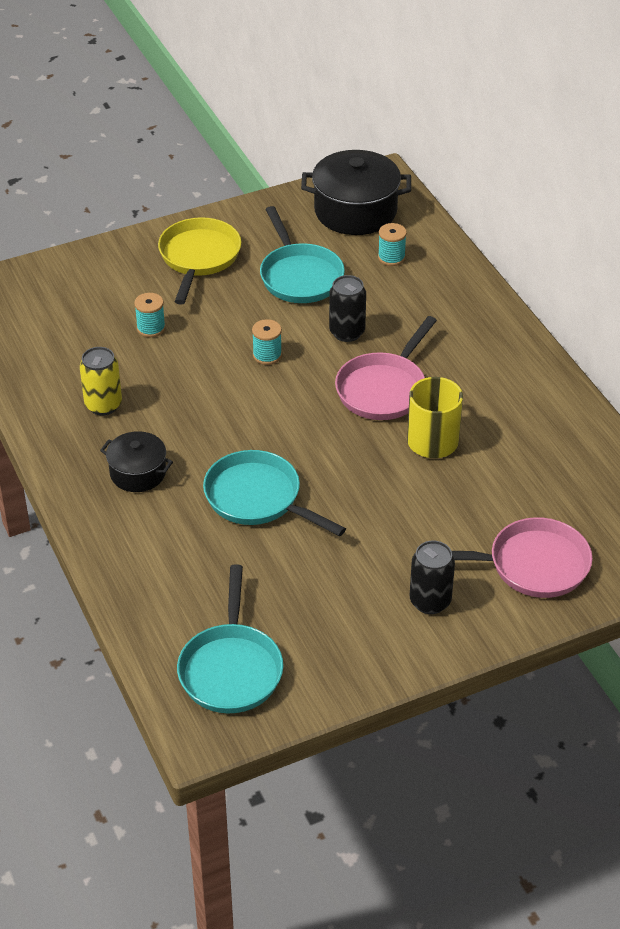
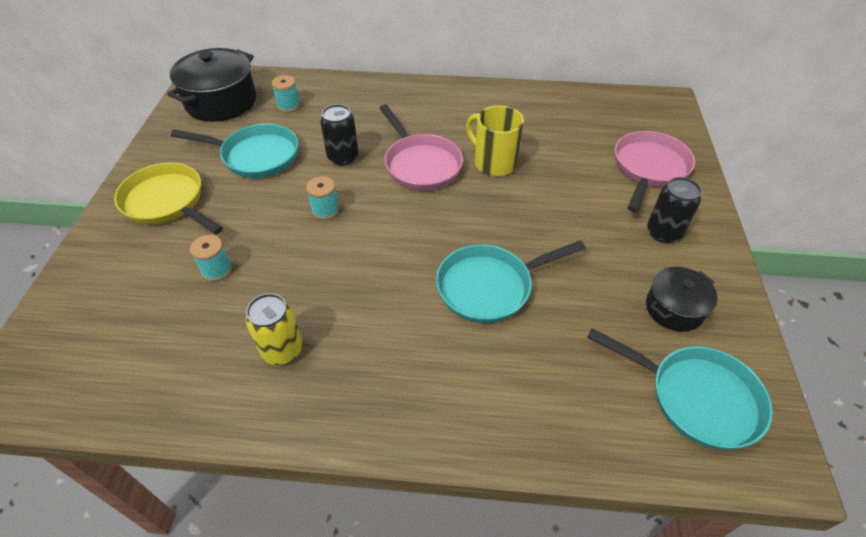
camera: 60 degrees left, 5 degrees up
(138, 473) = (397, 362): black pot -> black pot (674, 309)

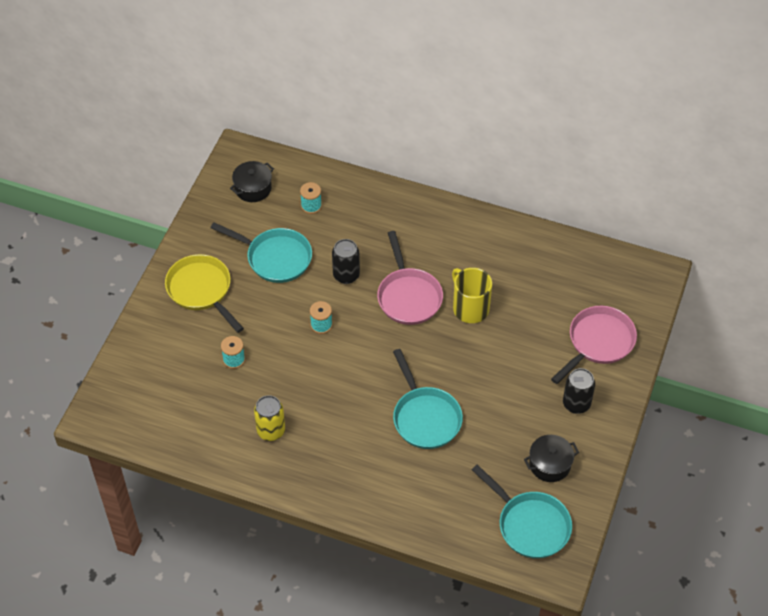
camera: 15 degrees right, 5 degrees up
(221, 102) = (253, 188): black pot -> black pot, size x0.58
(489, 287) = (425, 417): turquoise pan -> turquoise pan turned 105 degrees counterclockwise

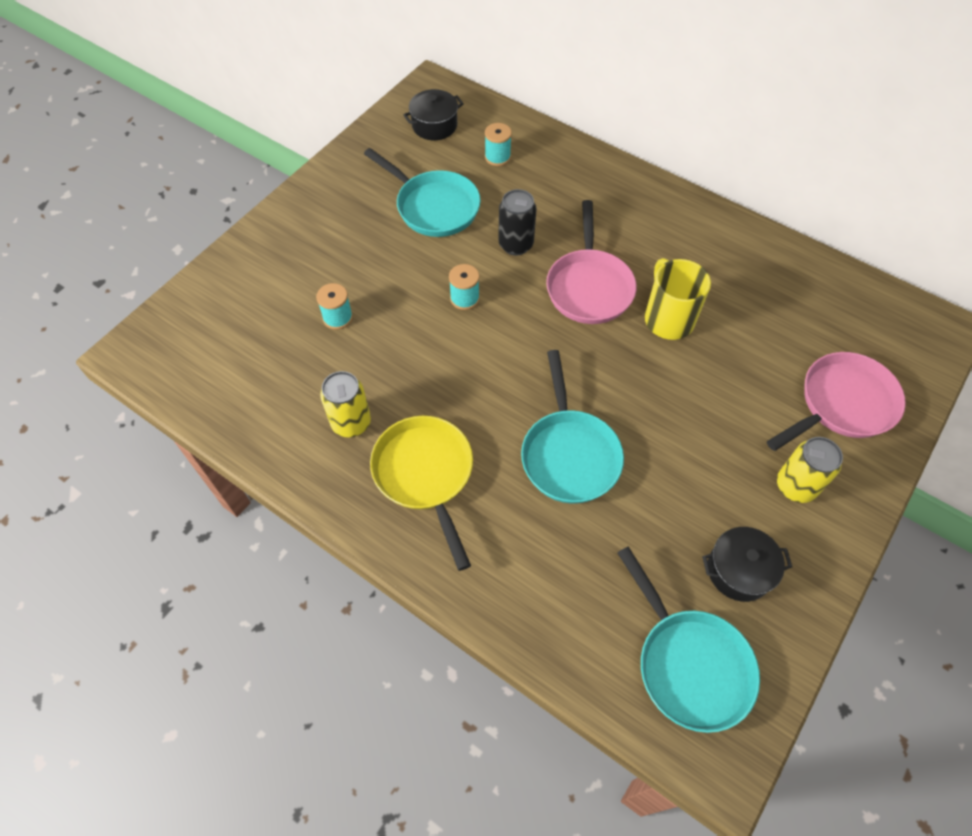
camera: 15 degrees right, 5 degrees up
(201, 290) = (330, 226): yellow pan -> yellow pan (425, 475)
(576, 404) = (795, 486): black can -> yellow can

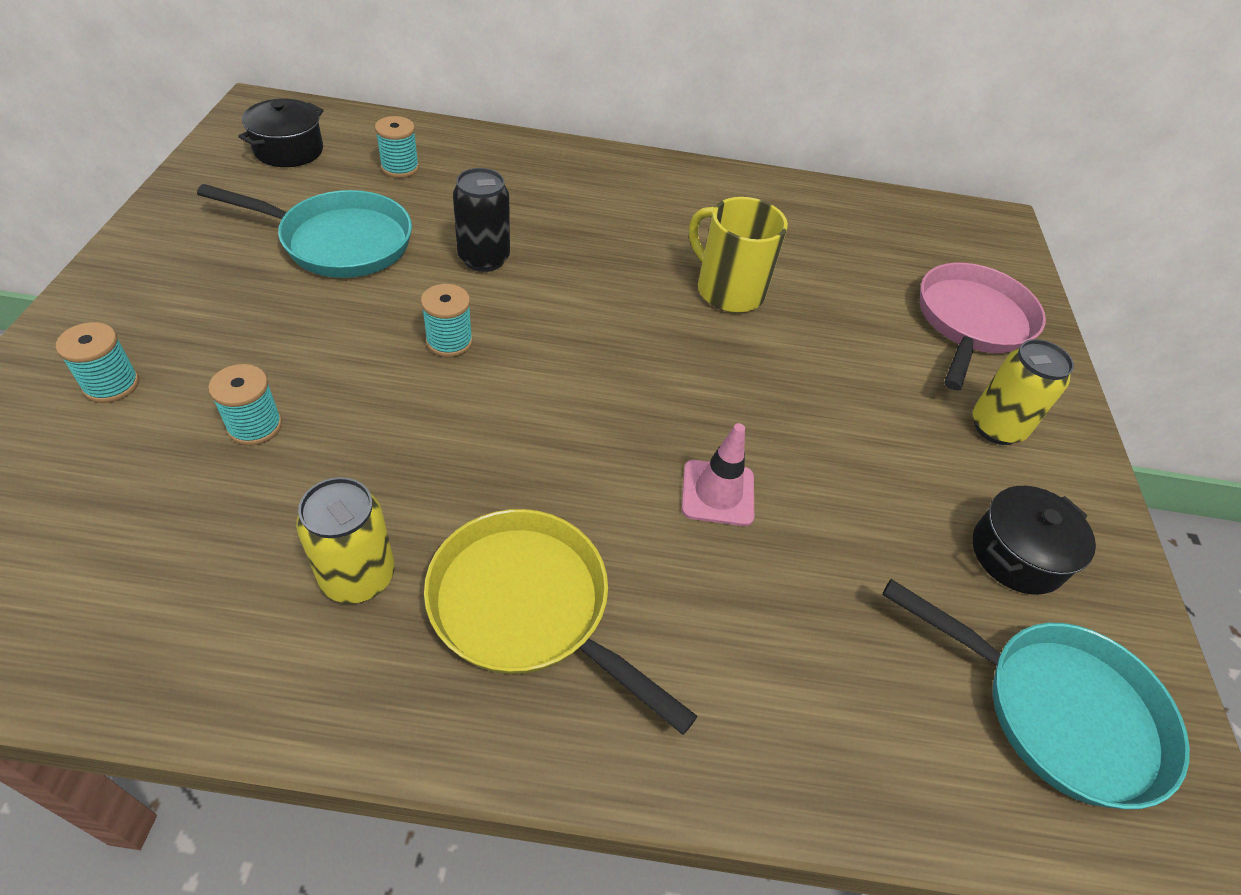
camera: 35 degrees left, 10 degrees down
(279, 268) = (111, 385): none -> turquoise spool
(569, 454) = (718, 493): turquoise pan -> pink traffic cone
(589, 287) = (610, 282): pink pan -> none

